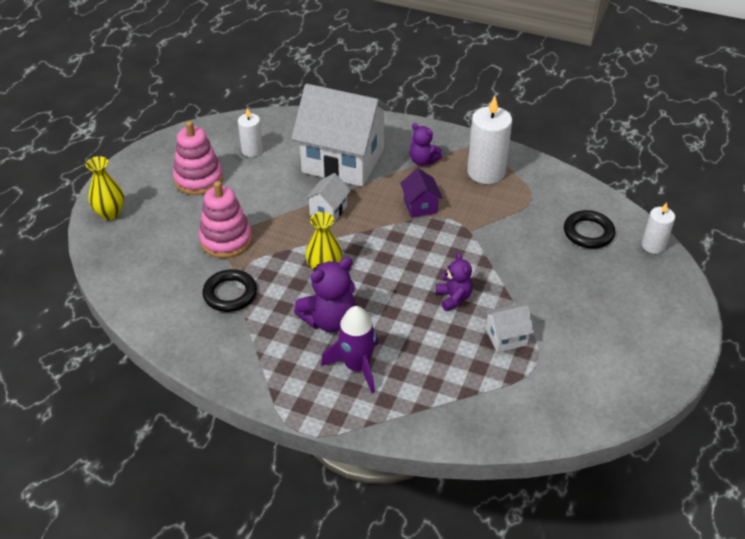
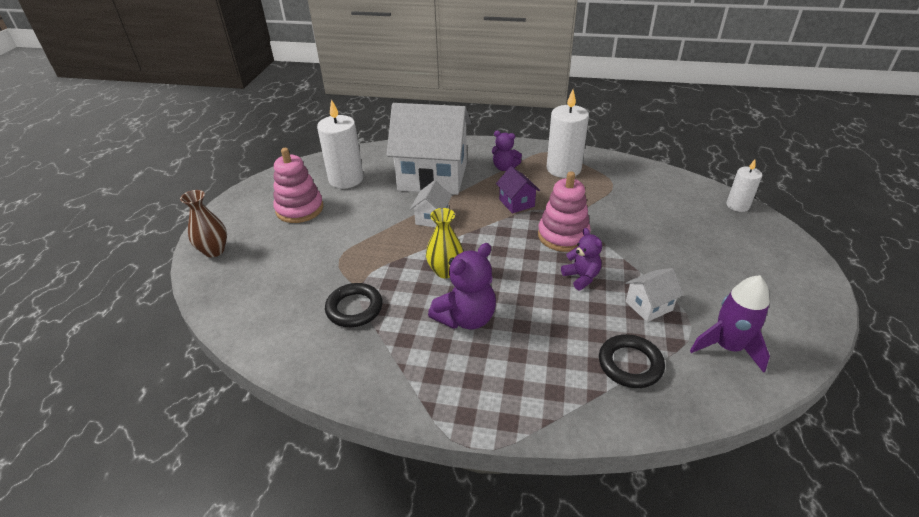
camera: 10 degrees left, 5 degrees down
(110, 213) = (214, 251): yellow vase -> brown vase
(226, 240) = (338, 258): pink stacking toy -> pink stacking toy (563, 236)
(252, 150) = (346, 179): white candle -> white candle, size x1.72
(357, 366) = (511, 361): purple rocket -> purple rocket (728, 347)
(588, 233) = (676, 203): black ring -> black ring (630, 364)

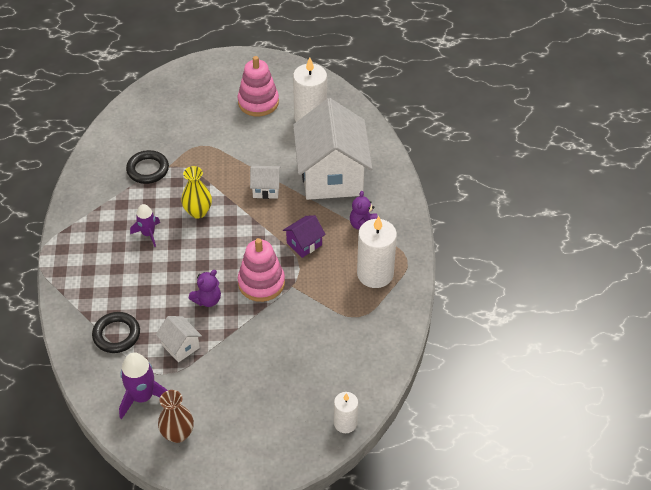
camera: 75 degrees right, 10 degrees up
(214, 251) = (195, 73): brown vase -> brown vase (178, 434)
(466, 318) = (148, 234): purple teddy bear -> purple rocket

